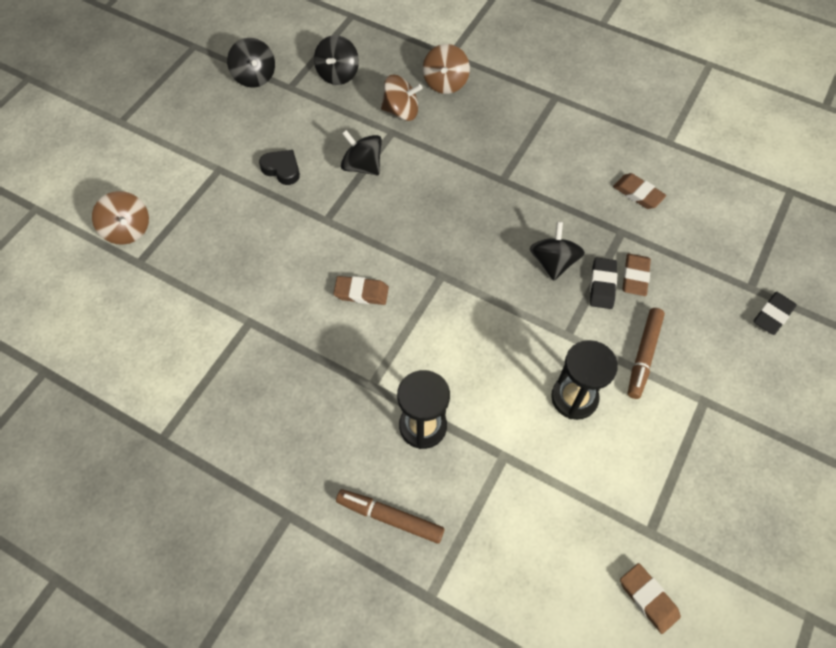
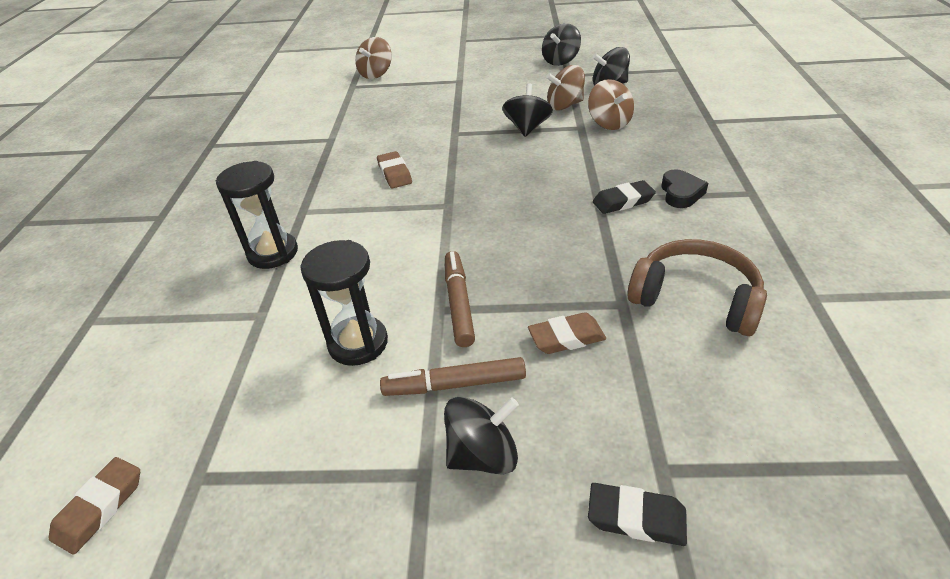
camera: 65 degrees right, 20 degrees down
(282, 169) = (485, 100): black heart -> black heart (681, 193)
(390, 517) = (170, 268): brown marker -> brown marker (459, 303)
(445, 83) = (673, 130): brown spinning top -> brown spinning top (564, 105)
(553, 262) = (527, 266): black spinning top -> black spinning top (483, 455)
(602, 285) = (529, 314): black eraser -> black eraser (623, 201)
(638, 193) = (695, 298): brown eraser -> brown headphones

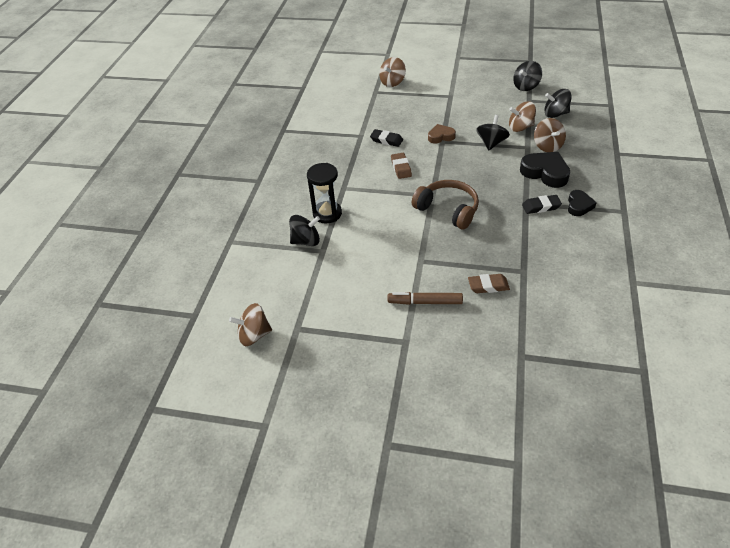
camera: 10 degrees right, 5 degrees up
(100, 507) = (254, 335): brown eraser -> brown spinning top
(358, 343) = (375, 273): black hourglass -> none
(451, 128) = (441, 136): none -> brown heart
(459, 303) = (432, 258): brown marker -> none
(483, 455) = (435, 337): black spinning top -> black spinning top (306, 241)
(616, 156) = (545, 173): none -> black heart
(636, 518) = (503, 374): black eraser -> black eraser (386, 140)
(695, 298) = (566, 273): brown headphones -> brown headphones (448, 210)

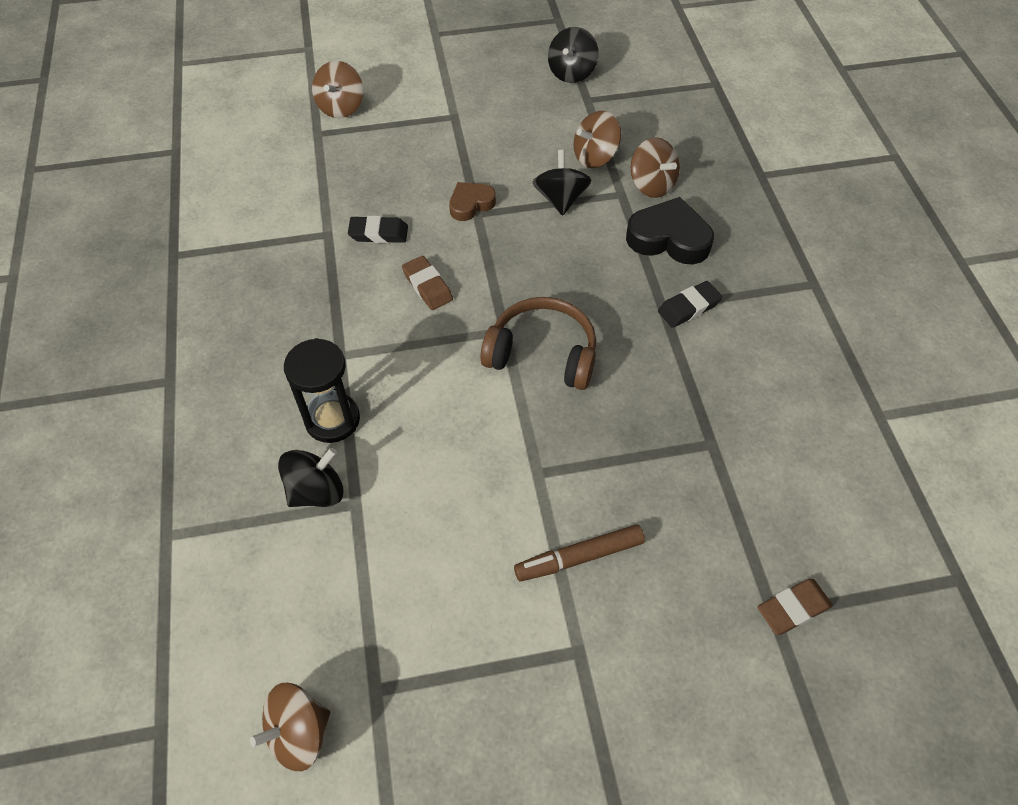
camera: 25 degrees left, 10 degrees up
(488, 286) = (668, 490): brown eraser -> brown eraser (793, 608)
(555, 114) = (639, 118): black spinning top -> none
(579, 206) = (745, 290): black heart -> none

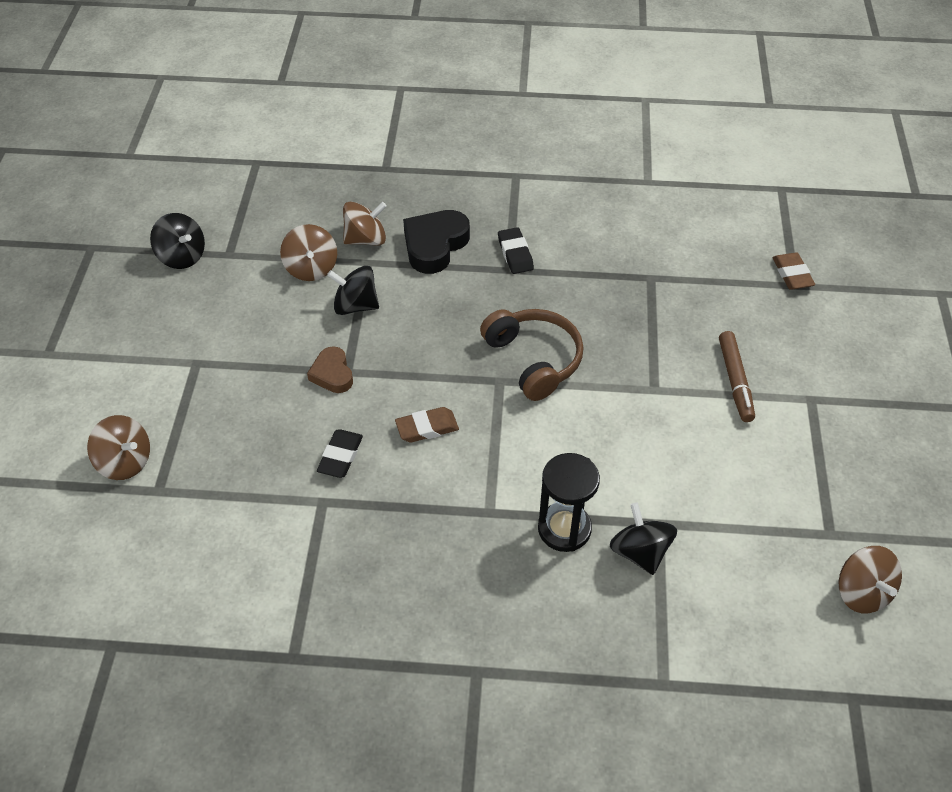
camera: 75 degrees left, 5 degrees down
(542, 353) = (534, 359): brown headphones -> brown headphones turned 120 degrees clockwise

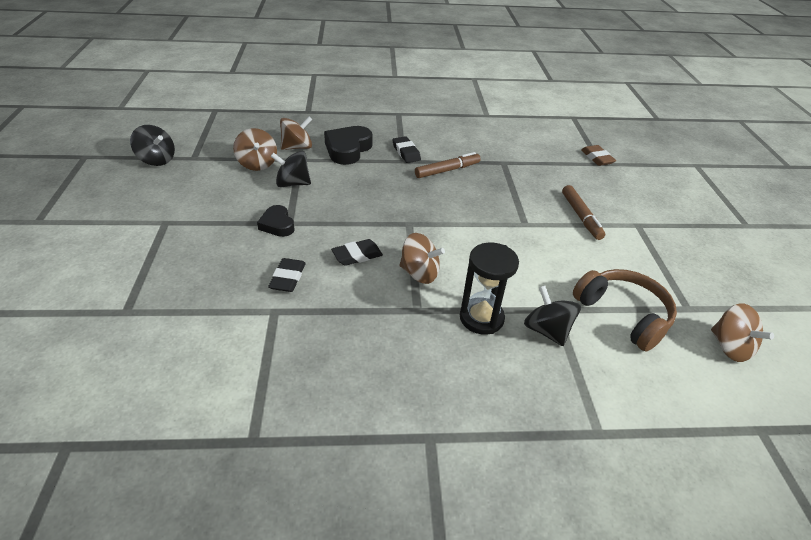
camera: 10 degrees left, 10 degrees down
(125, 462) = (97, 292): brown spinning top -> brown spinning top (419, 273)
(332, 374) = (277, 225): brown heart -> black heart
(427, 428) = (357, 255): brown eraser -> black eraser
(534, 359) = (432, 210): brown headphones -> brown headphones (623, 314)
(567, 290) = (447, 170): none -> brown marker

